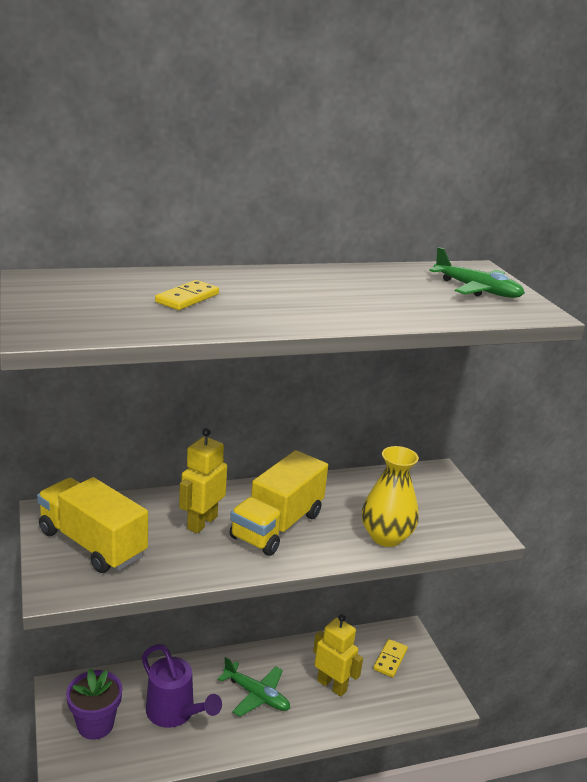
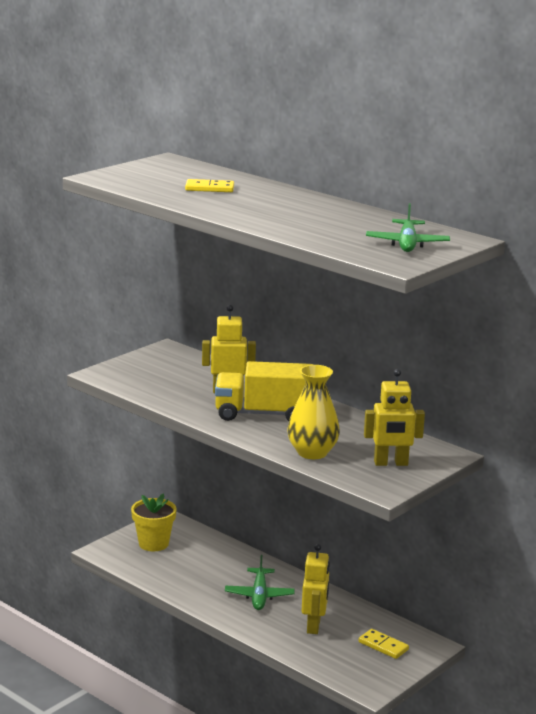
camera: 60 degrees right, 5 degrees down
(92, 543) = (155, 369): yellow truck -> none
(95, 724) = (153, 544): purple flower pot -> yellow flower pot
(175, 713) = (200, 569): purple watering can -> none
(390, 659) = (383, 646): yellow domino -> yellow domino turned 45 degrees clockwise
(437, 506) = (391, 463): none -> yellow robot

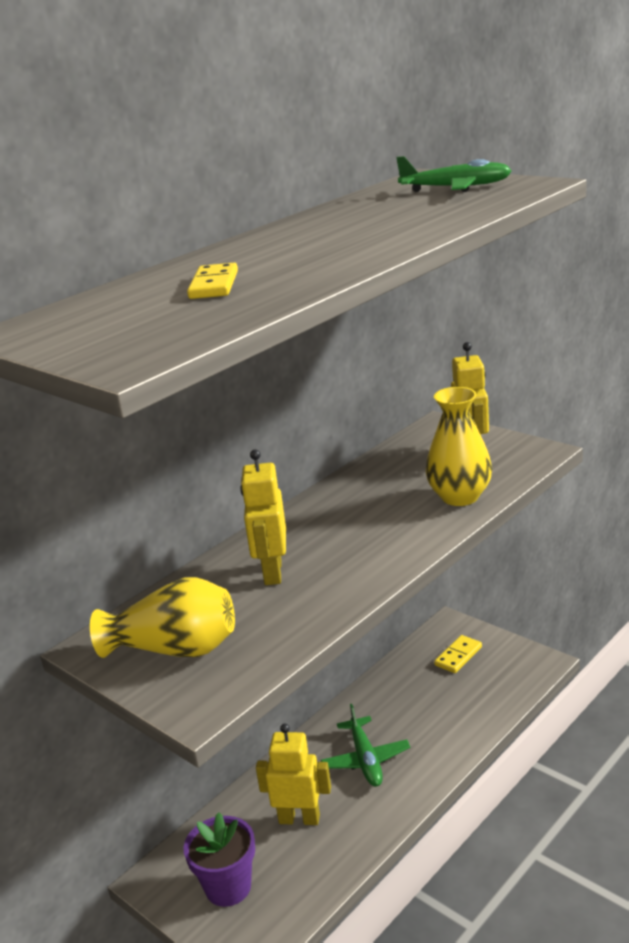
camera: 85 degrees left, 5 degrees up
(153, 544) = (228, 887): yellow flower pot -> purple flower pot
(155, 367) = (175, 649): none -> yellow vase
(259, 595) = (365, 759): green plane -> green plane turned 75 degrees clockwise
(263, 414) = (350, 538): yellow truck -> none
(314, 626) = (428, 708): yellow robot -> yellow robot (299, 819)

